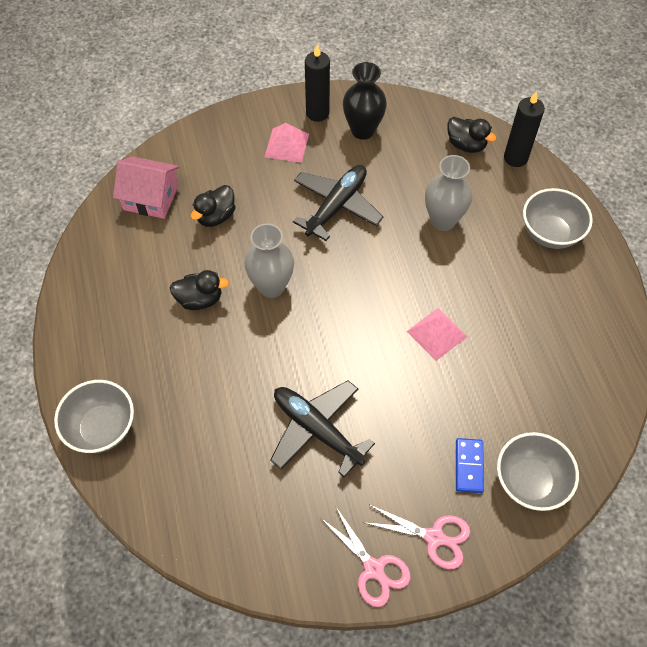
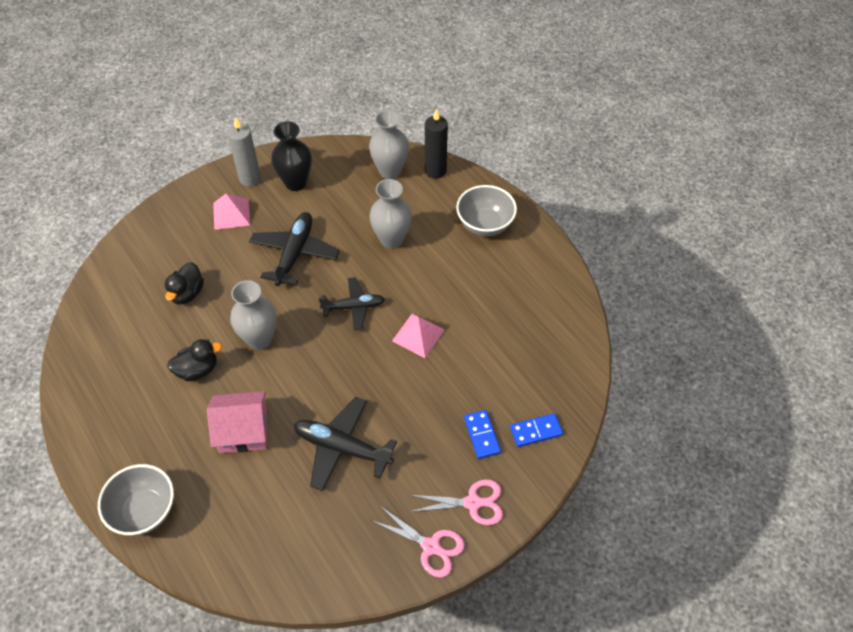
camera: 20 degrees left, 5 degrees down
(151, 197) = (120, 294): pink house -> pink house (243, 430)
(317, 113) = (250, 178): black candle -> grey candle
(378, 282) = (353, 307): none -> black plane
(466, 145) = (390, 171): black duck -> grey vase
(530, 481) = (536, 431): grey bowl -> blue domino

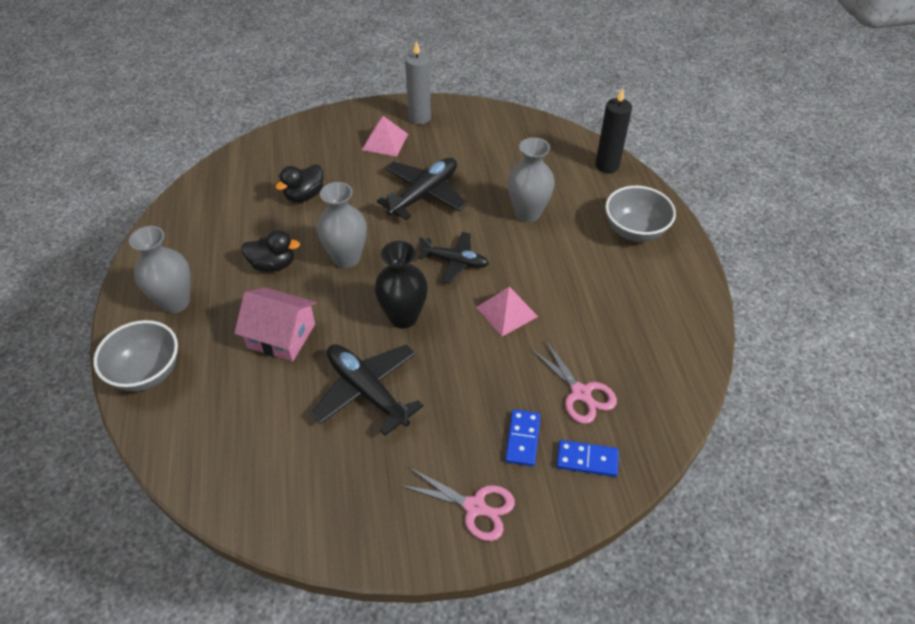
camera: 25 degrees right, 5 degrees down
(295, 182) = (460, 134): black vase -> black vase (403, 317)
(390, 171) = (559, 152): grey vase -> grey vase (175, 302)
(431, 546) = (403, 533): pink scissors -> pink scissors (580, 393)

